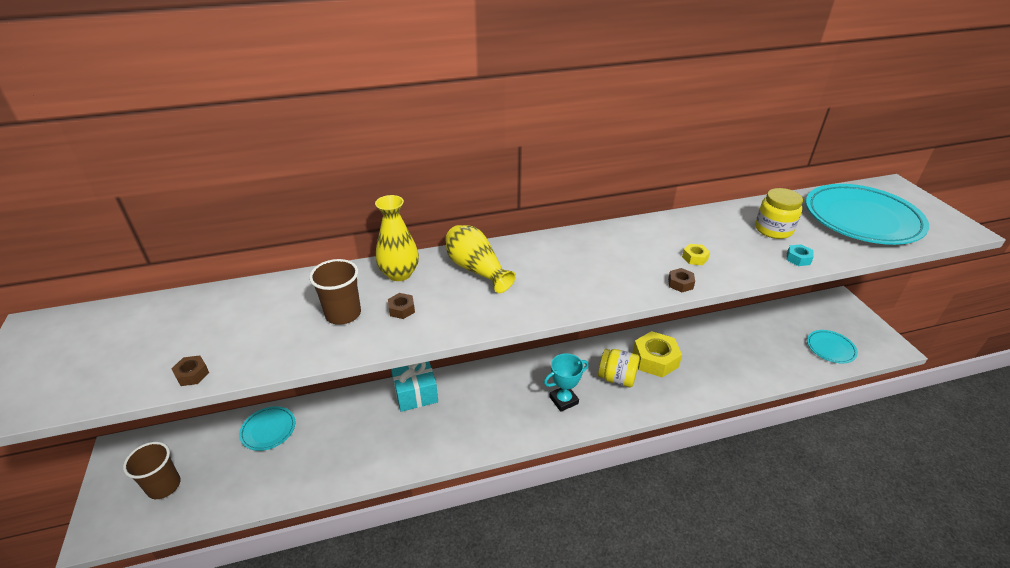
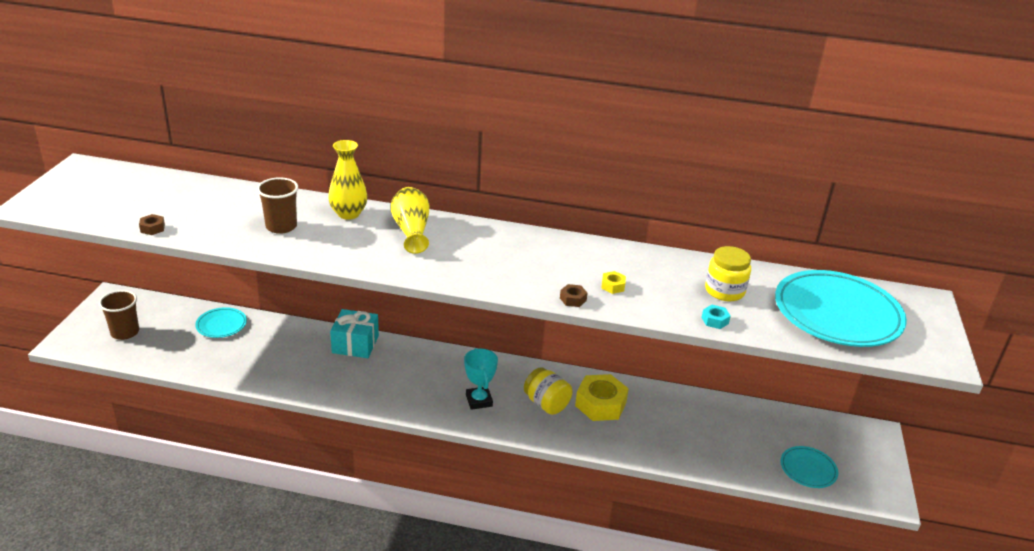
camera: 25 degrees right, 5 degrees down
(402, 309) = (325, 238): brown nut -> none
(563, 400) = (479, 400): turquoise trophy -> turquoise trophy turned 75 degrees clockwise

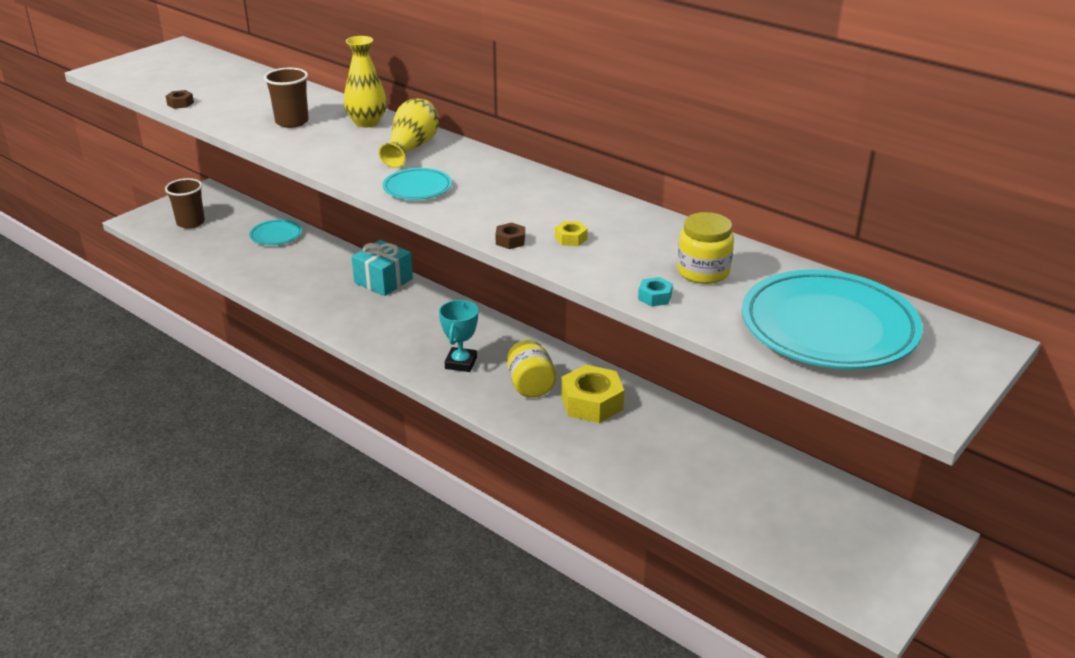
camera: 30 degrees right, 0 degrees up
(808, 469) = (792, 543): turquoise plate -> turquoise plate (417, 188)

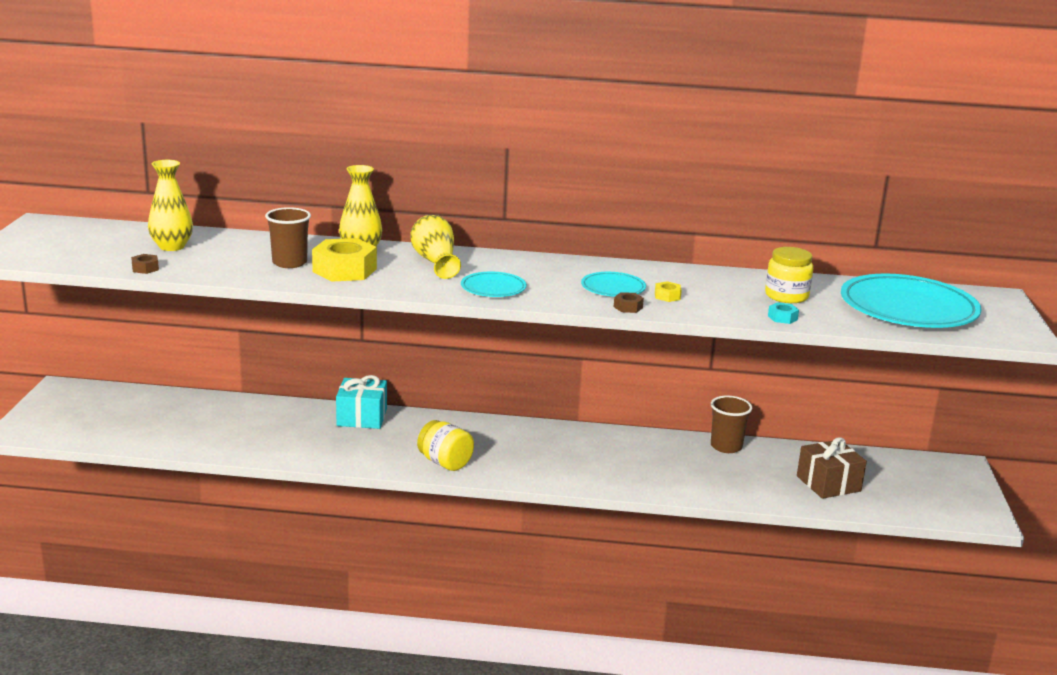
camera: 35 degrees left, 10 degrees down
(190, 223) = (87, 419): brown cup -> brown cup (726, 446)
(230, 87) = (172, 246): none -> yellow vase
(276, 235) = (200, 407): turquoise plate -> turquoise plate (613, 288)
(461, 363) = (517, 459): turquoise trophy -> none
(530, 385) = (593, 458): yellow jar -> yellow jar (445, 463)
(591, 402) = (654, 456): yellow nut -> yellow nut (344, 270)
(737, 498) = (828, 483): none -> brown gift

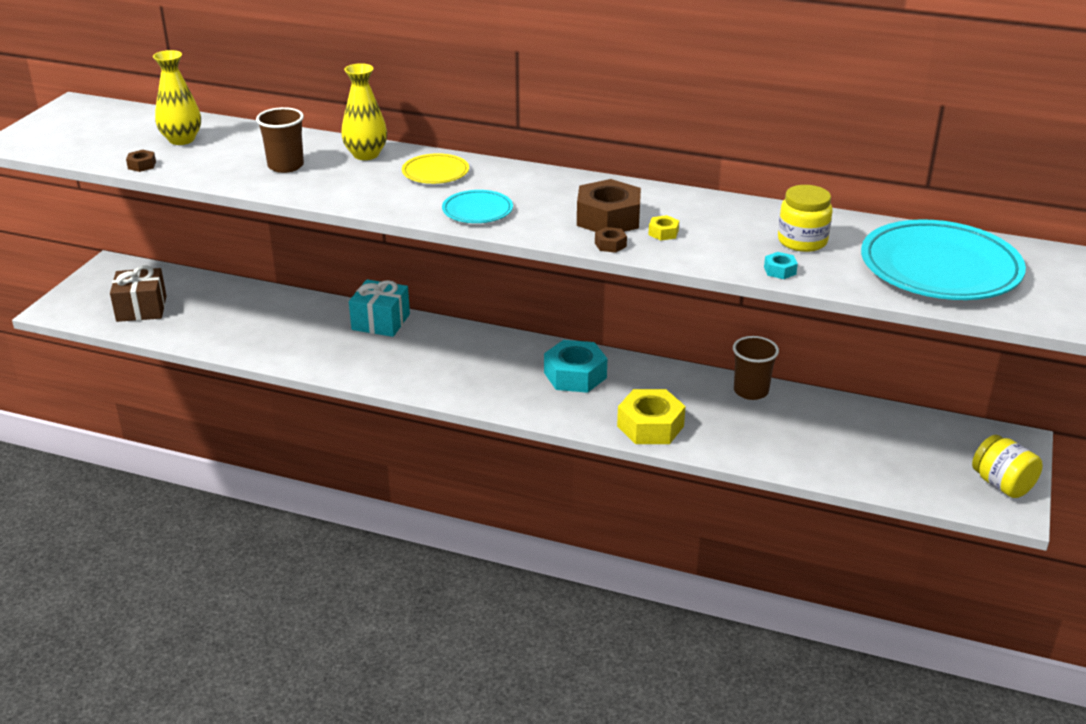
camera: 15 degrees right, 10 degrees up
(344, 270) = (335, 178): yellow nut -> yellow nut (650, 426)
(435, 262) = (435, 173): yellow vase -> yellow plate
(445, 463) = (441, 383): yellow jar -> yellow jar (1002, 484)
(566, 447) = (575, 375): none -> turquoise nut
(613, 288) = (608, 218): turquoise plate -> brown nut
(828, 483) = (846, 448): brown gift -> brown gift (141, 308)

